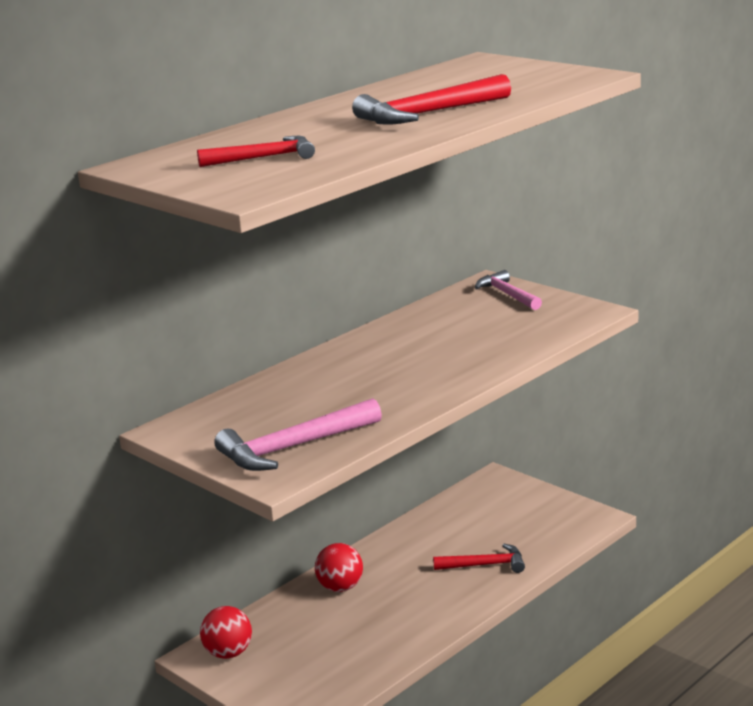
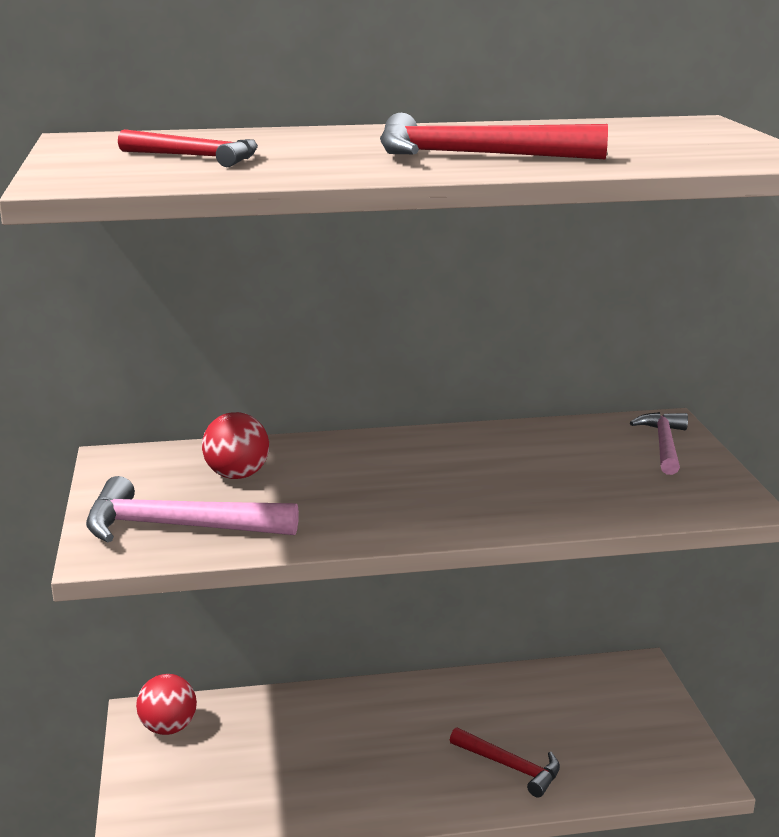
camera: 35 degrees right, 0 degrees up
(340, 587) = (343, 713): red ball -> red ball (237, 475)

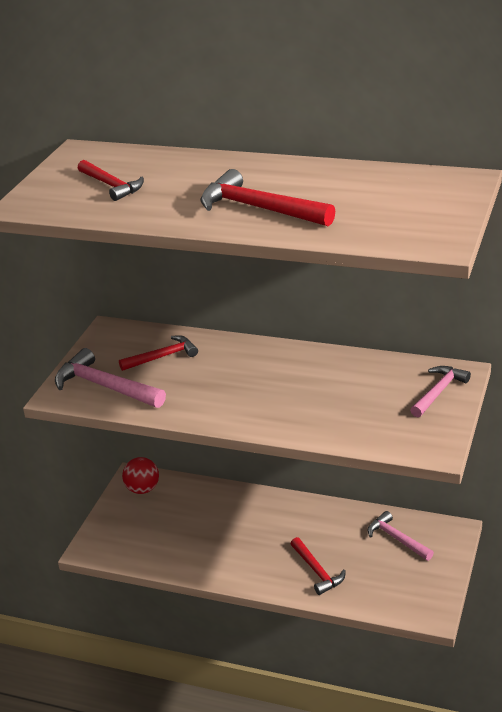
camera: 30 degrees right, 10 degrees up
(237, 475) = (162, 357): red ball -> red hammer
(579, 696) = (397, 539): none -> pink hammer

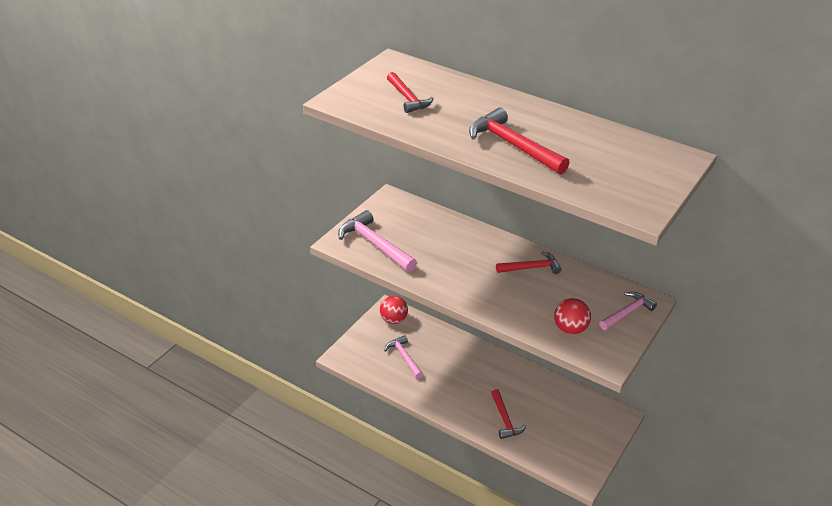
camera: 10 degrees right, 5 degrees up
(162, 357) = (424, 230): red hammer -> red hammer (531, 268)
(377, 426) = (570, 329): none -> red ball
(397, 539) = (574, 410): pink hammer -> pink hammer (404, 357)

